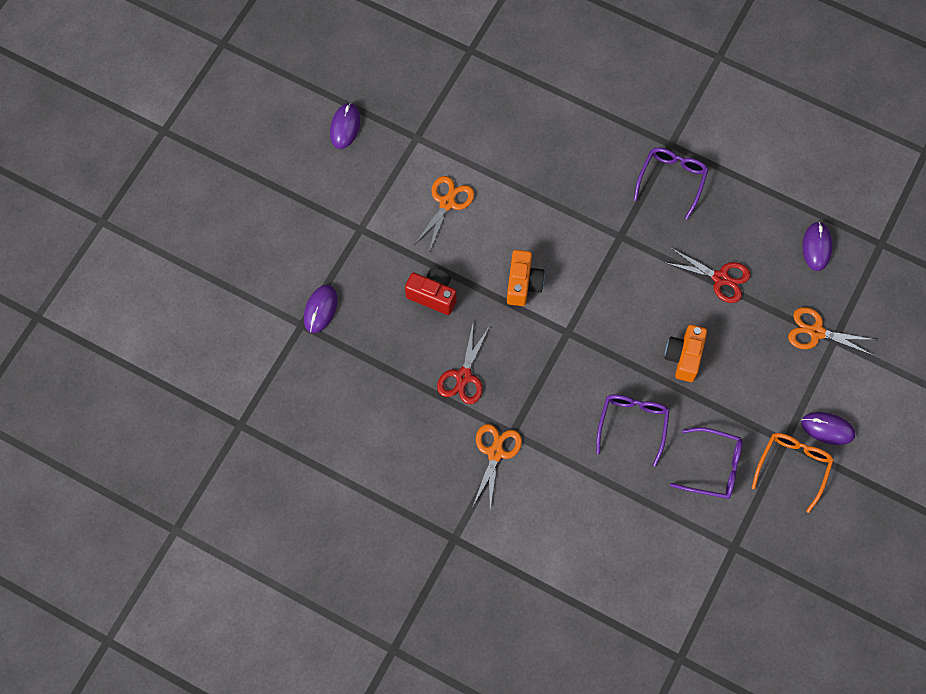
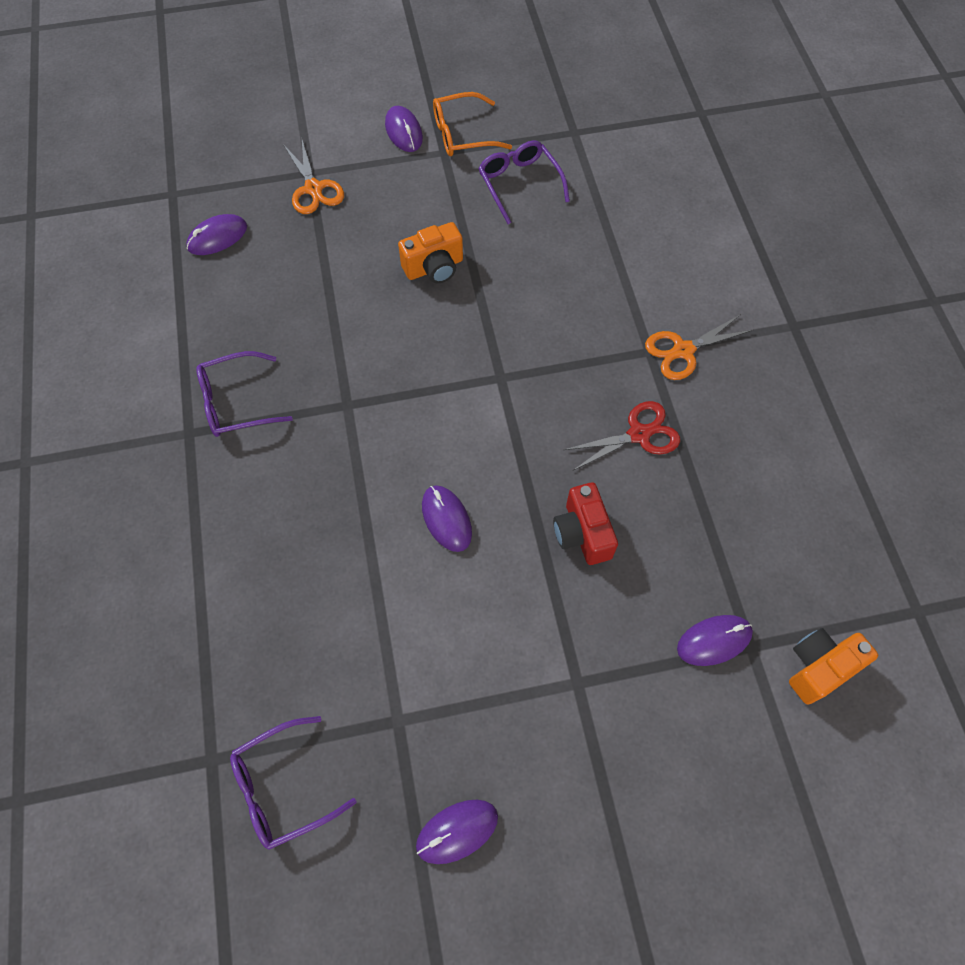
camera: 130 degrees left, 5 degrees down
(447, 203) = (457, 609): orange scissors -> none
(502, 235) = (446, 519): none -> purple mouse
(523, 284) = (486, 455): orange camera -> orange camera (819, 668)
(632, 425) = (541, 264): purple glasses -> purple glasses (283, 787)
(720, 278) = (320, 290): red scissors -> none

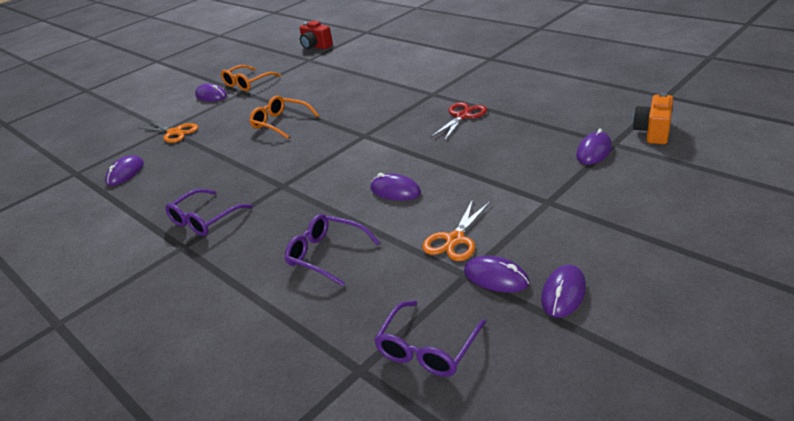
camera: 30 degrees left, 30 degrees down
(420, 750) = (496, 277): none -> purple mouse
(434, 268) = (281, 123): orange camera -> orange glasses
(519, 184) = (298, 83): purple glasses -> purple glasses (327, 255)
(582, 533) = (478, 156): red camera -> red camera (316, 46)
(683, 351) = (449, 86): orange scissors -> orange scissors (455, 239)

